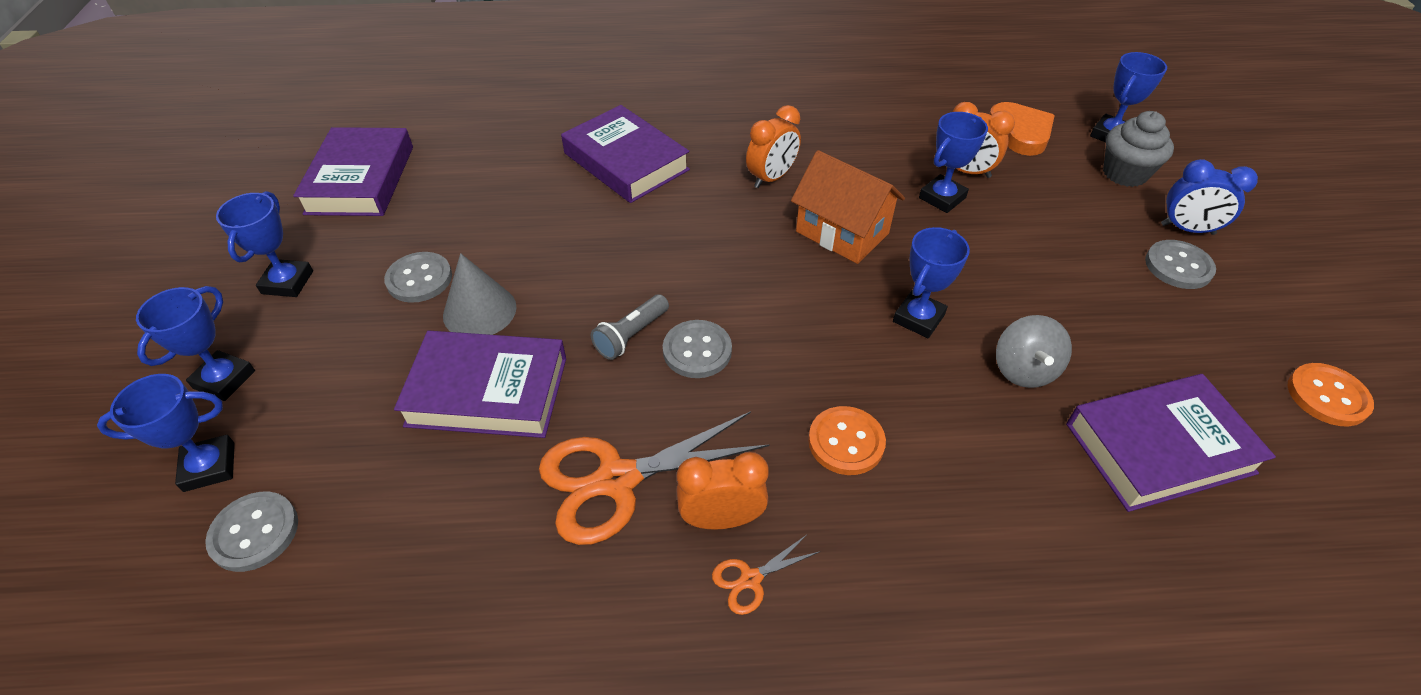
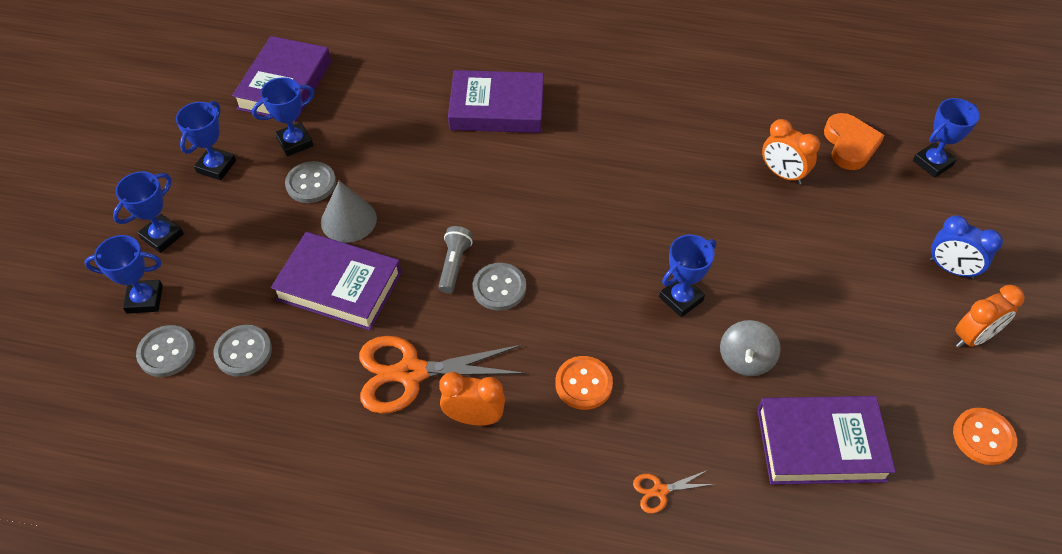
camera: 15 degrees right, 5 degrees up
(626, 161) = (497, 108): purple book -> purple book turned 60 degrees counterclockwise
(631, 335) = (454, 265): grey flashlight -> grey flashlight turned 135 degrees clockwise
(750, 579) = (480, 463): orange scissors -> orange scissors (660, 491)
(771, 178) = (611, 148): orange clock -> orange clock (973, 337)
(842, 232) = (650, 211): orange house -> none
(942, 198) = (749, 195): blue trophy -> blue trophy (295, 142)
(1124, 173) = (924, 204): grey cupcake -> none
(1178, 266) = (923, 301): grey button -> grey button (243, 352)

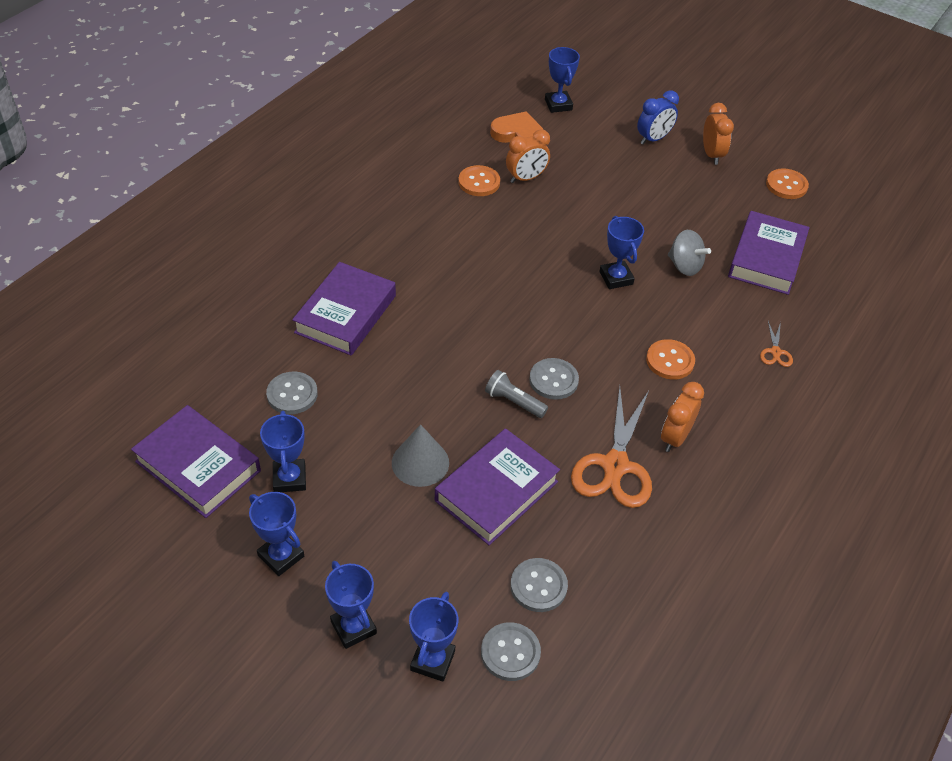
camera: 70 degrees left, 5 degrees down
(311, 183) = (355, 480): grey button -> grey button (292, 394)
(745, 139) = (479, 182): none -> orange button

